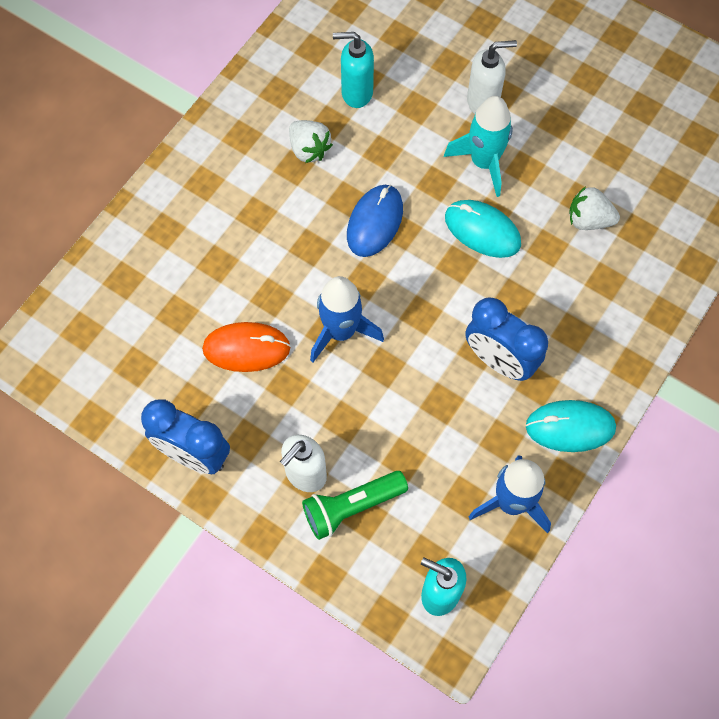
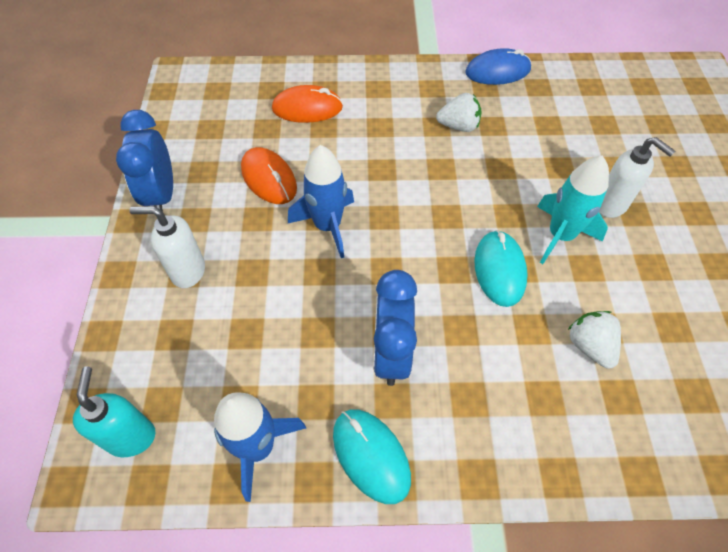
camera: 55 degrees right, 10 degrees down
(179, 262) = (307, 108): none -> orange mouse
(309, 149) = (458, 126): white strawberry -> white strawberry turned 105 degrees counterclockwise
(351, 507) = (177, 319): green flashlight -> none
(356, 93) = (531, 126): turquoise soap dispenser -> none
(374, 222) = (438, 195): blue mouse -> blue mouse (497, 71)

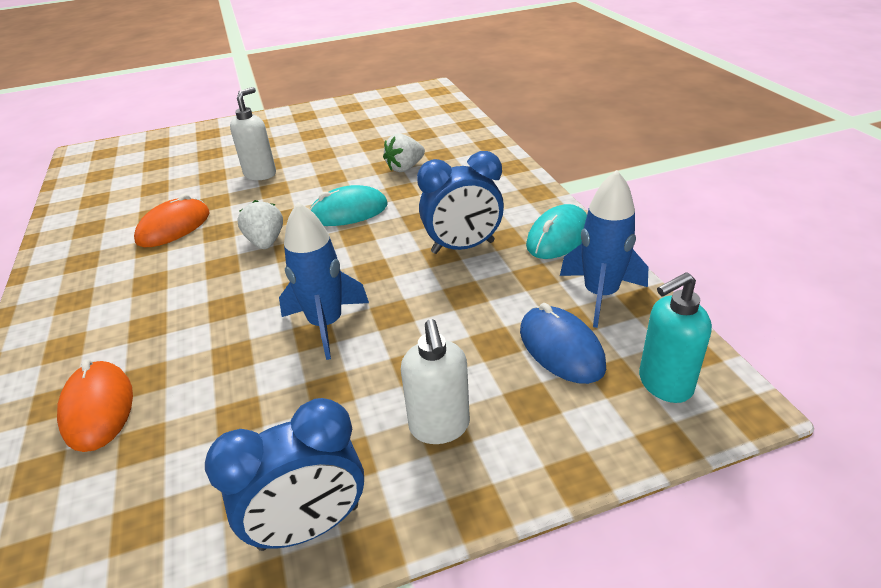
camera: 105 degrees left, 20 degrees down
(269, 178) = (254, 403): orange mouse -> orange mouse (174, 227)
(458, 126) = (151, 266): white strawberry -> white strawberry (266, 242)
(497, 71) = (52, 257): blue mouse -> blue mouse (561, 348)
(560, 236) = (301, 191): turquoise rocket -> none

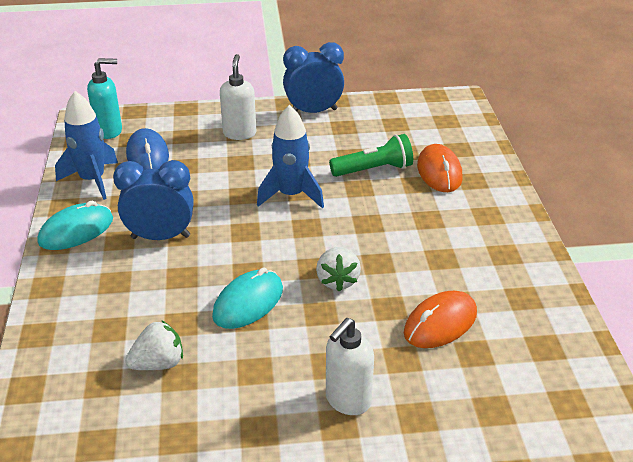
camera: 170 degrees left, 0 degrees up
(203, 392) = (374, 170): none -> green flashlight
(348, 212) = (248, 303): turquoise mouse -> turquoise mouse turned 45 degrees counterclockwise

